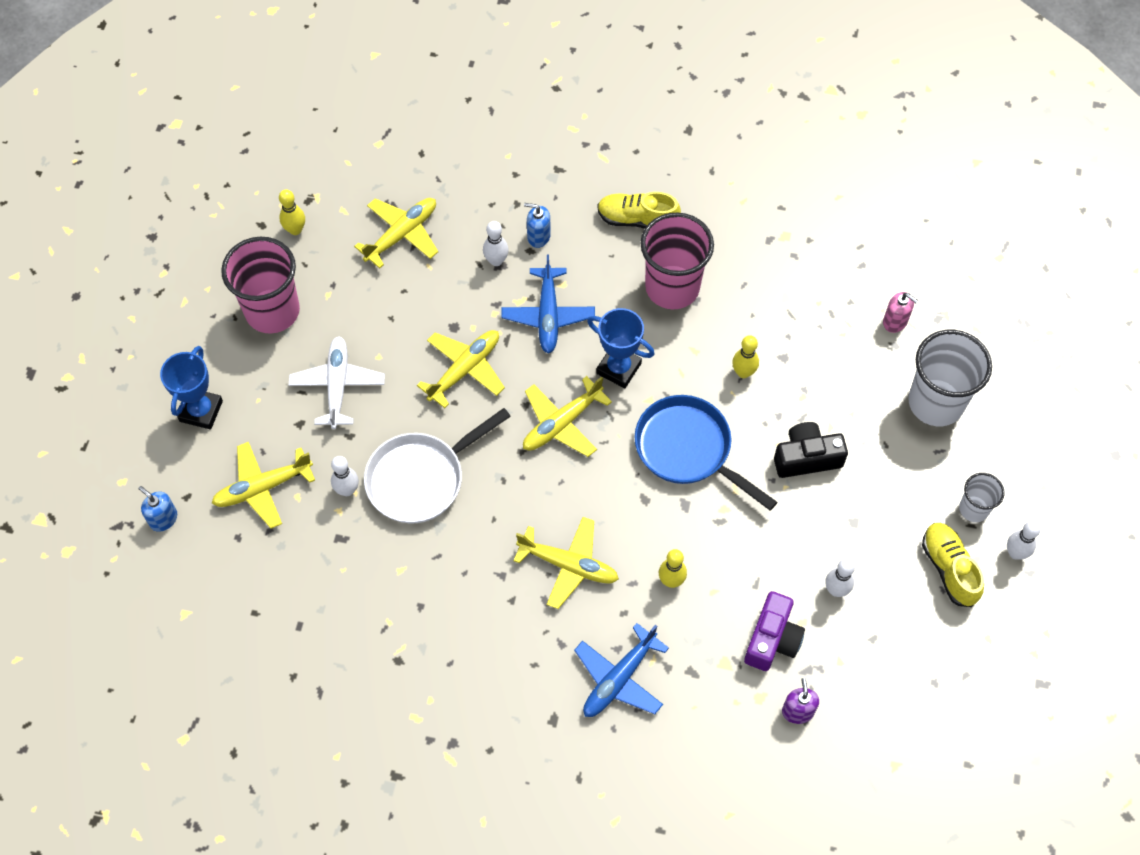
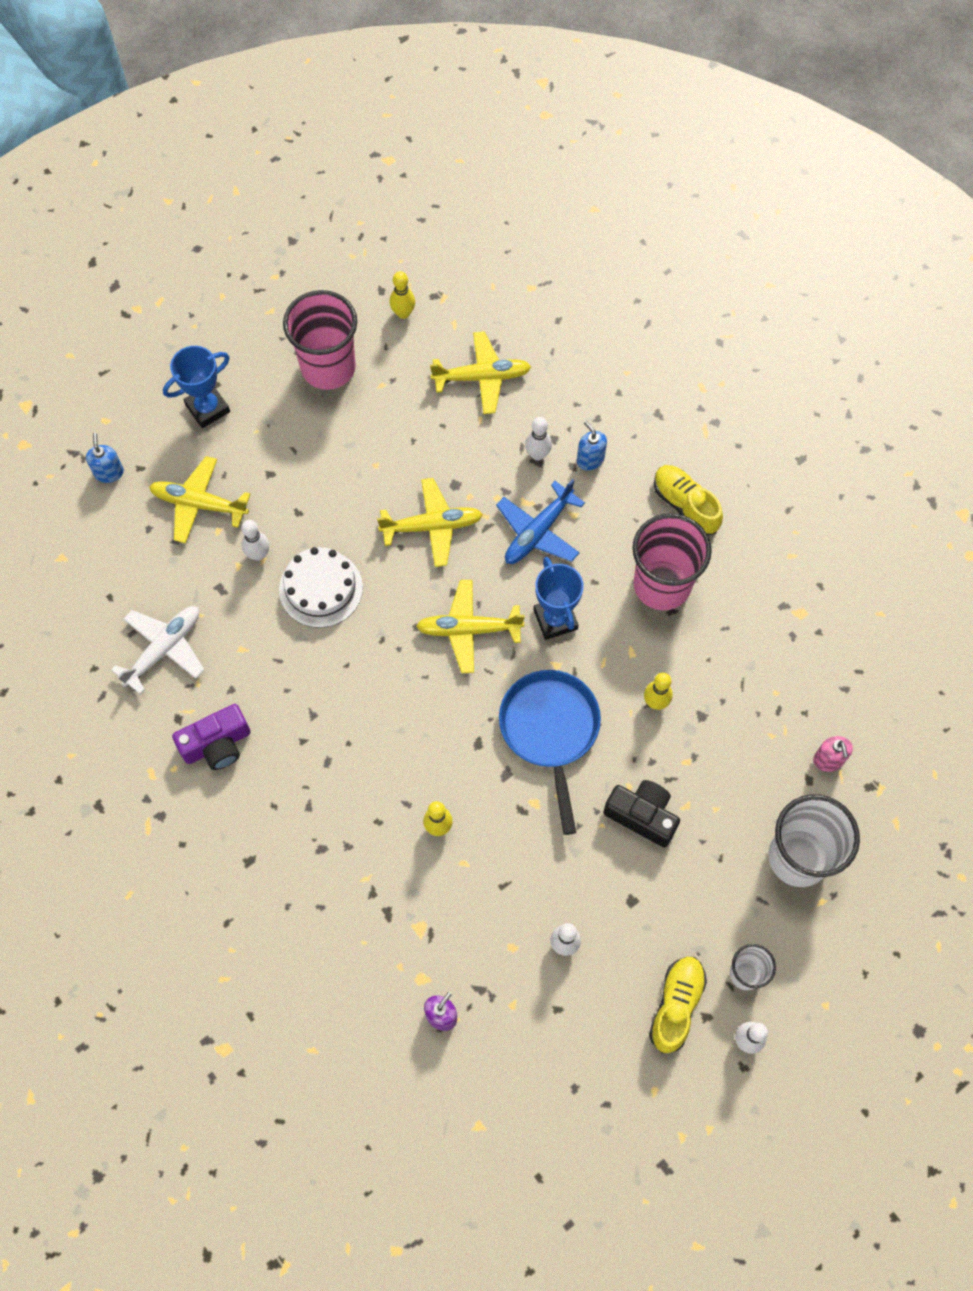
camera: 40 degrees right, 5 degrees up
(337, 385) = (324, 465): white plane -> white plane (164, 649)
(421, 478) = (321, 588): white pan -> white cake
(569, 565) = (370, 749): yellow plane -> none
(619, 679) = (327, 871): blue plane -> none
(772, 639) = (475, 941): purple camera -> purple camera (217, 744)

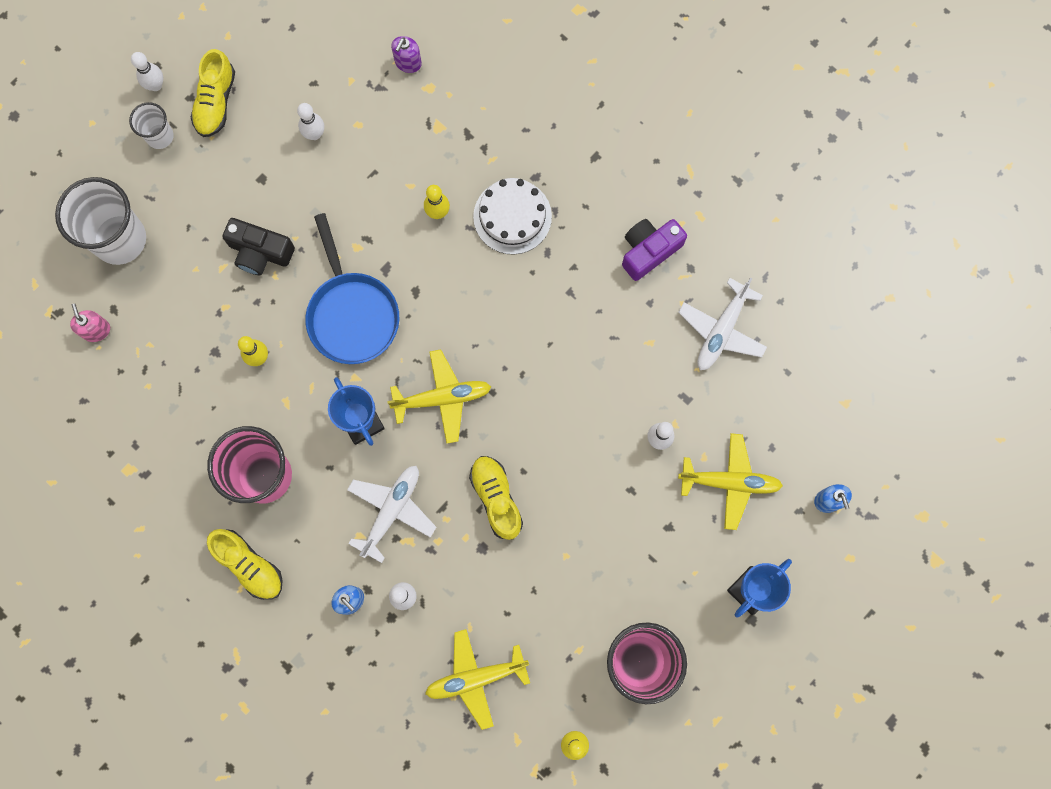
camera: 170 degrees right, 10 degrees up
(321, 588) = (590, 415): white cake -> white cake (512, 216)
(432, 526) = (496, 498): yellow plane -> yellow shoe
(538, 532) = (391, 511): blue plane -> white plane

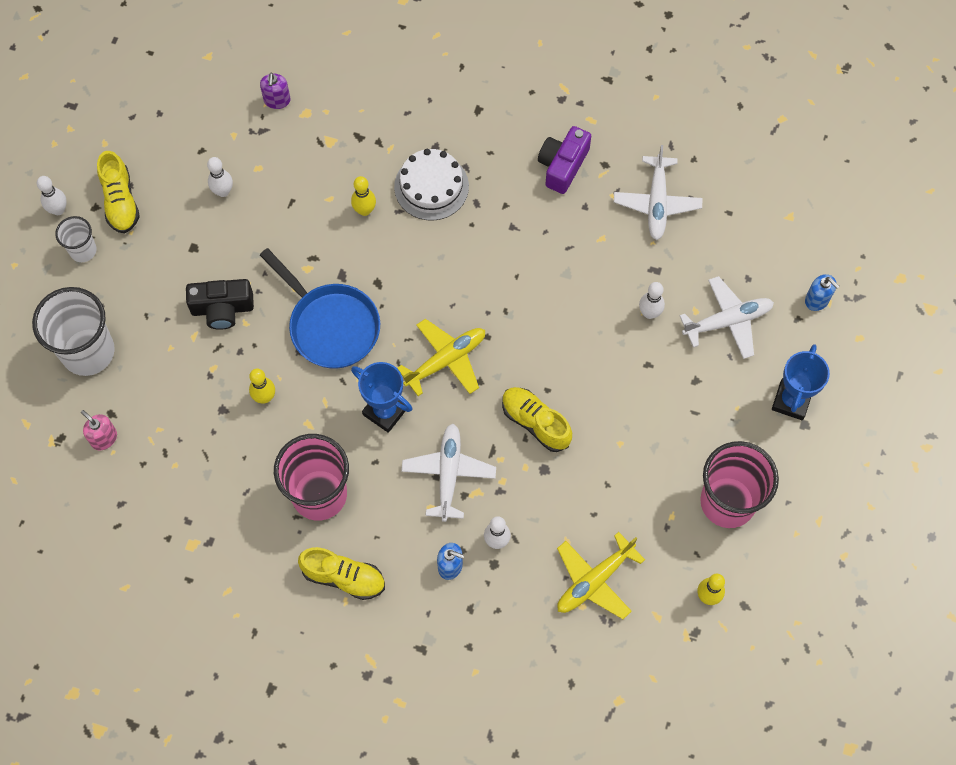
camera: 25 degrees left, 10 degrees down
(730, 482) = (728, 321): yellow plane -> white plane

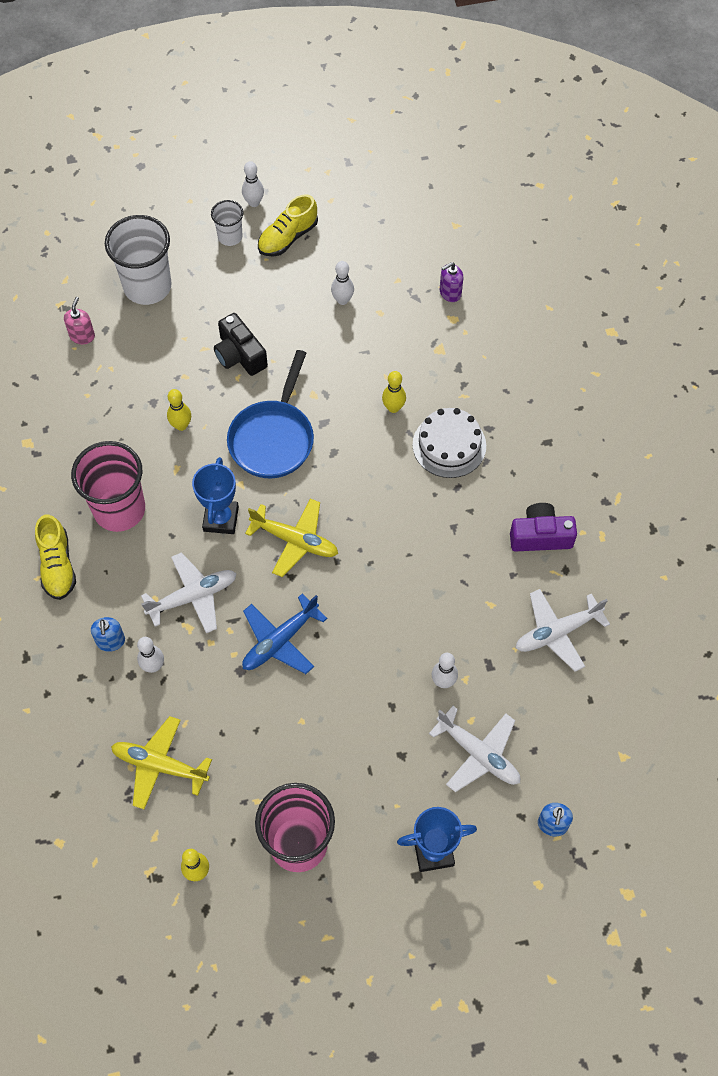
camera: 60 degrees right, 5 degrees down
(535, 422) = (280, 641): yellow shoe -> blue plane

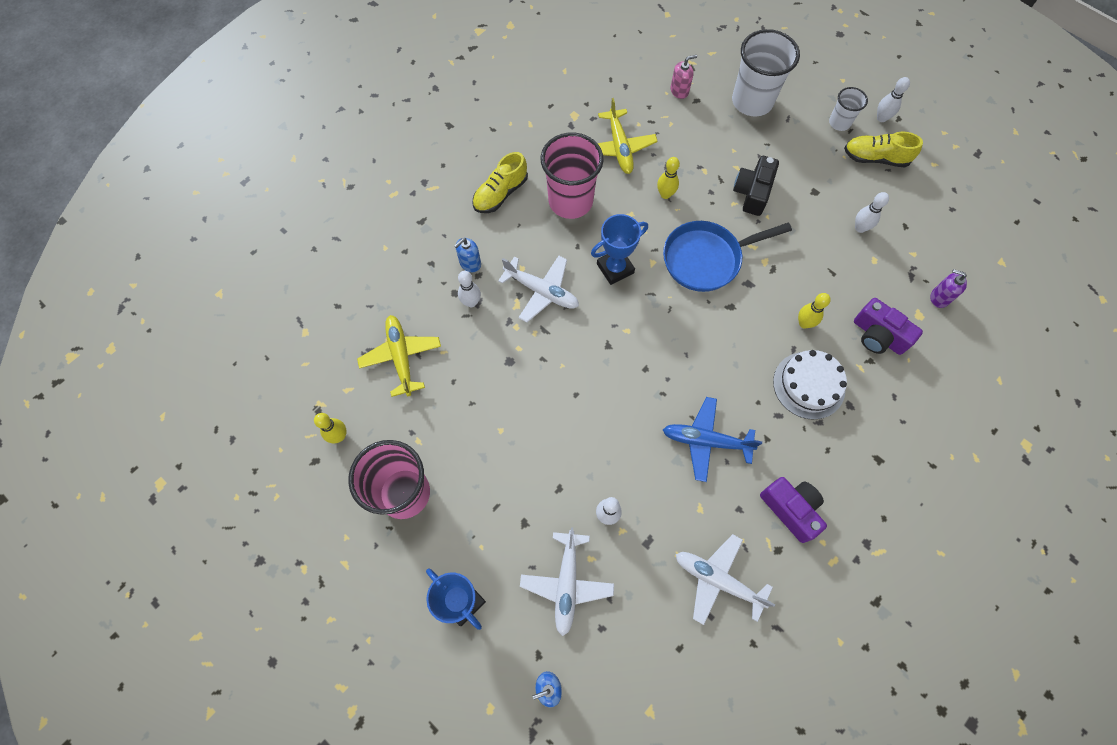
camera: 55 degrees right, 5 degrees up
(280, 641) = (552, 372): blue plane -> blue plane (706, 441)
(295, 540) = (638, 329): yellow plane -> yellow plane (619, 147)
(447, 362) = (878, 335): none -> purple camera

